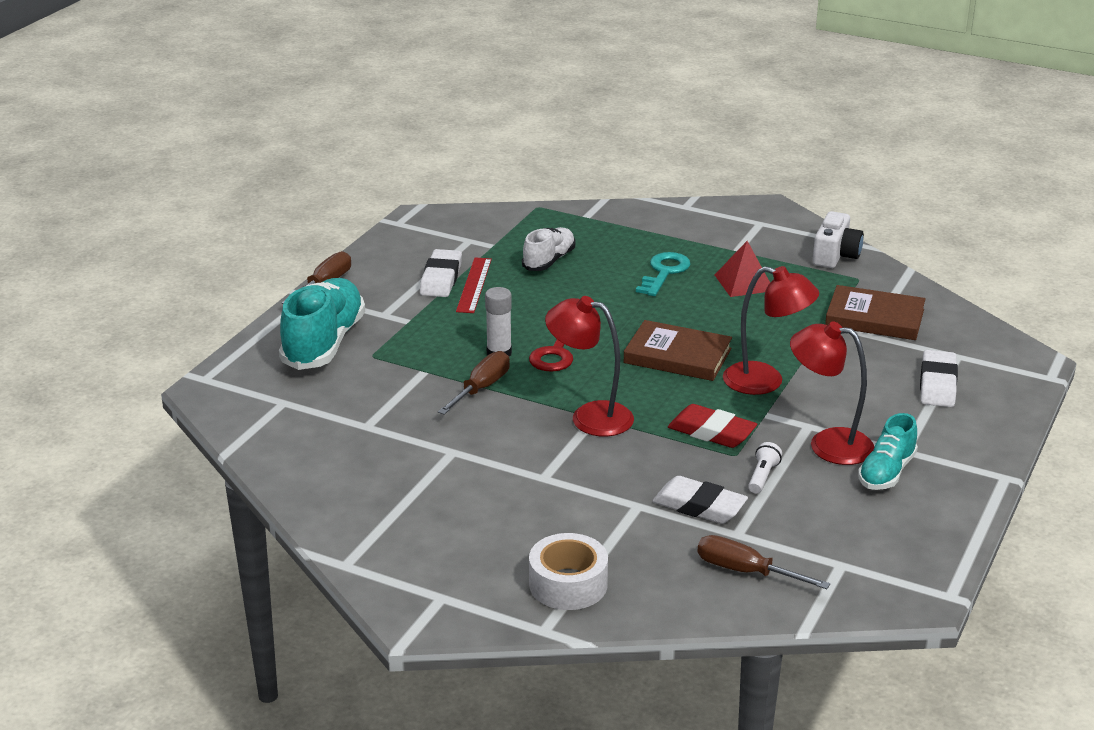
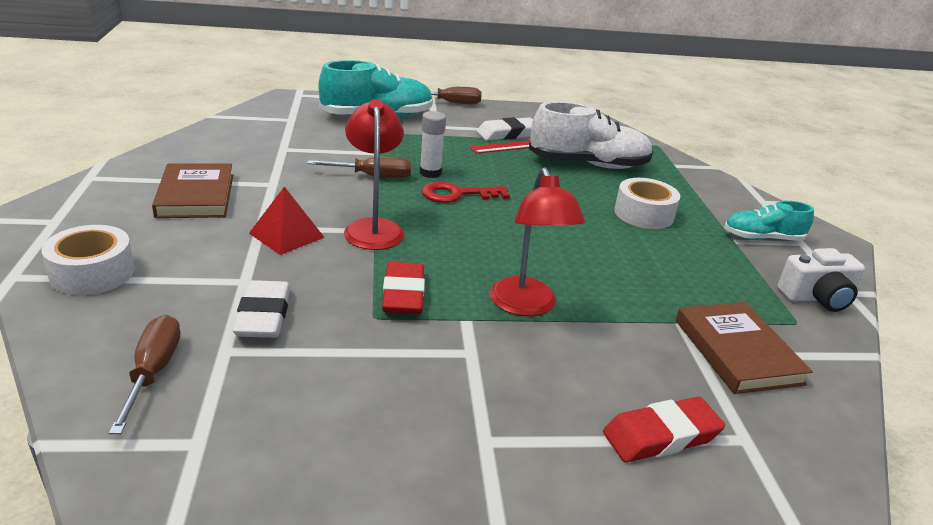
camera: 55 degrees right, 0 degrees up
(549, 261) = (588, 164): white shoe -> white shoe, size x1.72
(664, 272) = (644, 214): turquoise key -> white tape
(677, 356) = (516, 248): brown book -> brown book (195, 195)
(744, 282) = (686, 256): red pyramid -> red pyramid (286, 235)
(763, 476) = (346, 343): white flashlight -> none
(828, 444) = (446, 375): red lamp -> none
(886, 472) = (423, 436): turquoise shoe -> turquoise shoe (762, 238)
(938, 384) = (661, 436): white eraser -> red eraser

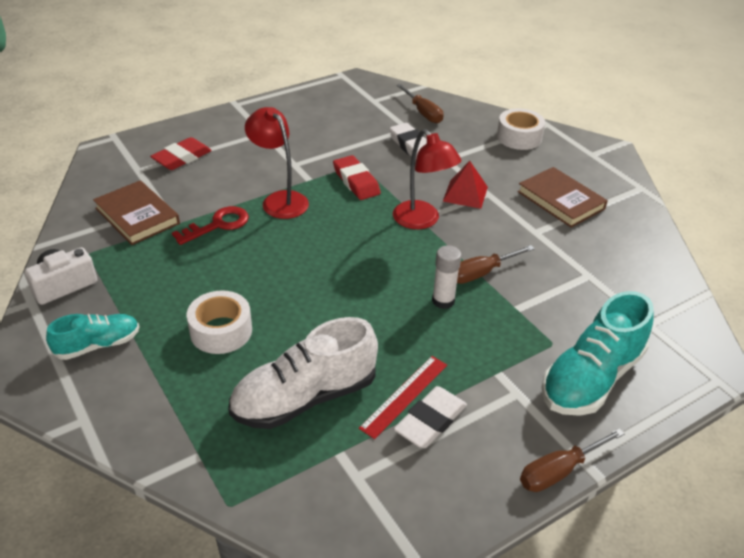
camera: 155 degrees right, 10 degrees up
(457, 194) = (397, 282): red key -> red key (218, 225)

